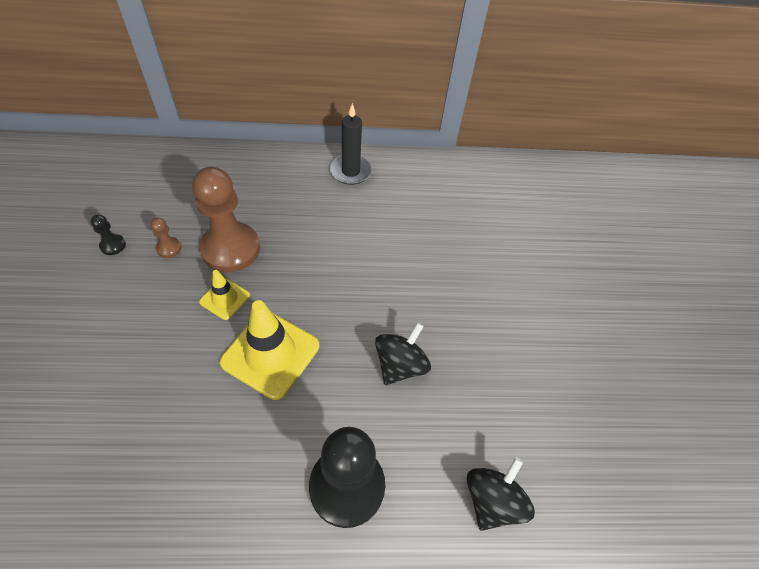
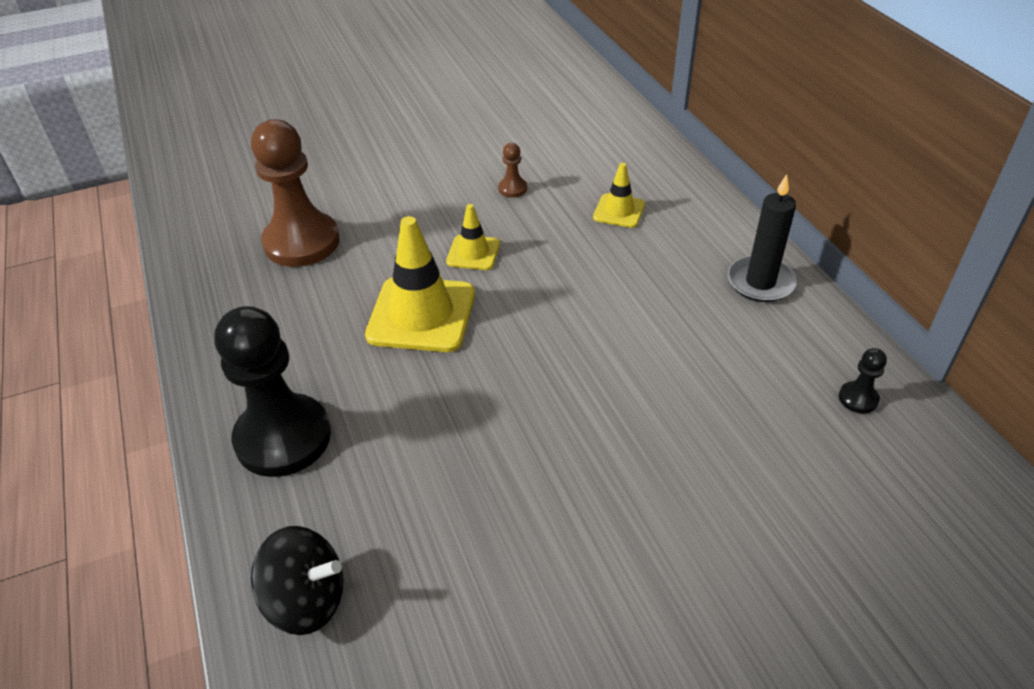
camera: 75 degrees right, 10 degrees down
(113, 245) = (490, 154): black pawn -> black pawn (858, 398)
(230, 249) = (544, 230): brown pawn -> brown pawn (301, 242)
(241, 202) = (619, 211): none -> yellow traffic cone
(400, 365) = (465, 438): black spinning top -> none

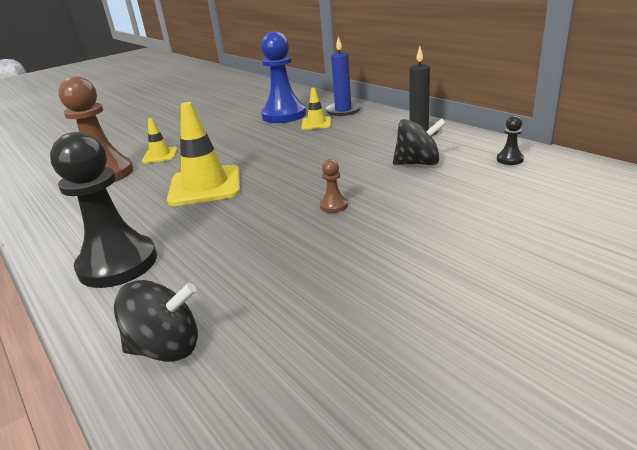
camera: 15 degrees left, 15 degrees down
(473, 253) = (230, 155): yellow traffic cone -> yellow traffic cone (160, 155)
(512, 189) = (244, 128): brown pawn -> brown pawn (333, 205)
(579, 173) = (284, 115): none -> blue pawn
(671, 189) = (343, 110): none -> blue candle
(723, 362) = (418, 163): none -> black spinning top

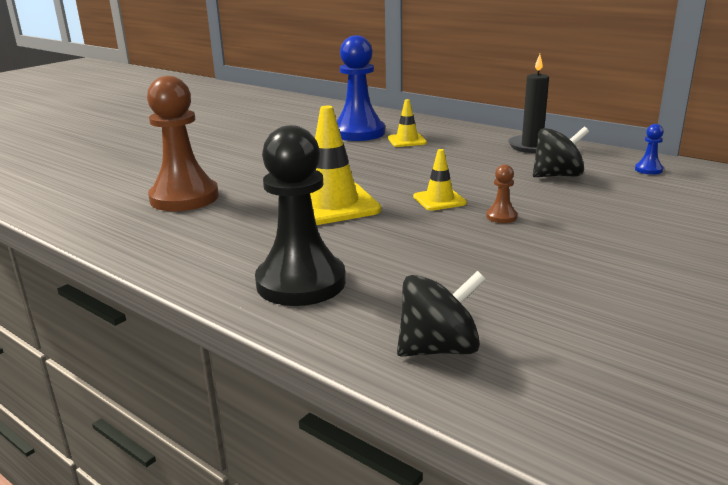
camera: 15 degrees left, 5 degrees down
(160, 155) = (239, 176): yellow traffic cone -> yellow traffic cone (439, 200)
(343, 110) = (427, 127): blue candle -> none
(509, 159) = (648, 170): black pawn -> blue pawn

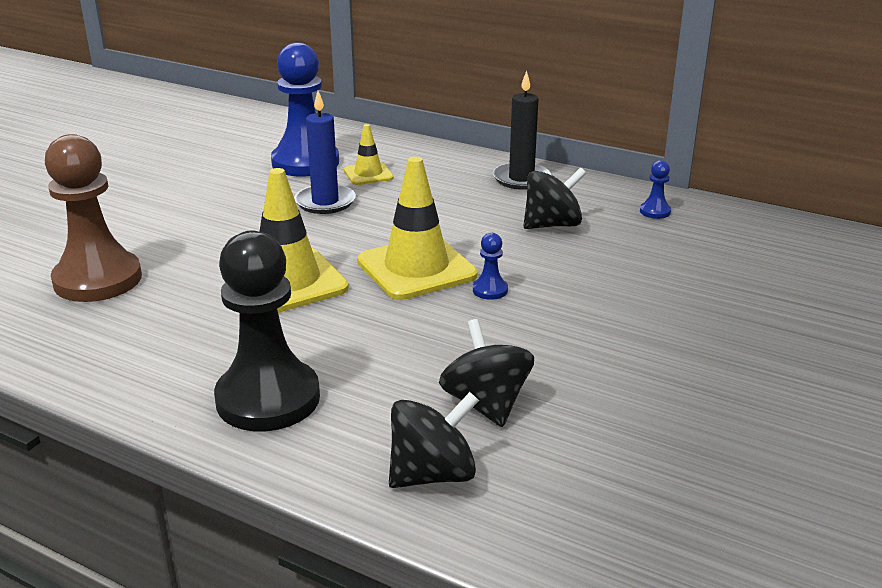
camera: 10 degrees left, 5 degrees up
(370, 156) = (325, 202): none -> blue candle
(439, 200) = (416, 268): yellow traffic cone -> yellow traffic cone, size x1.88
(493, 297) = (486, 404): none -> black spinning top
(501, 217) = (490, 290): brown pawn -> blue pawn

